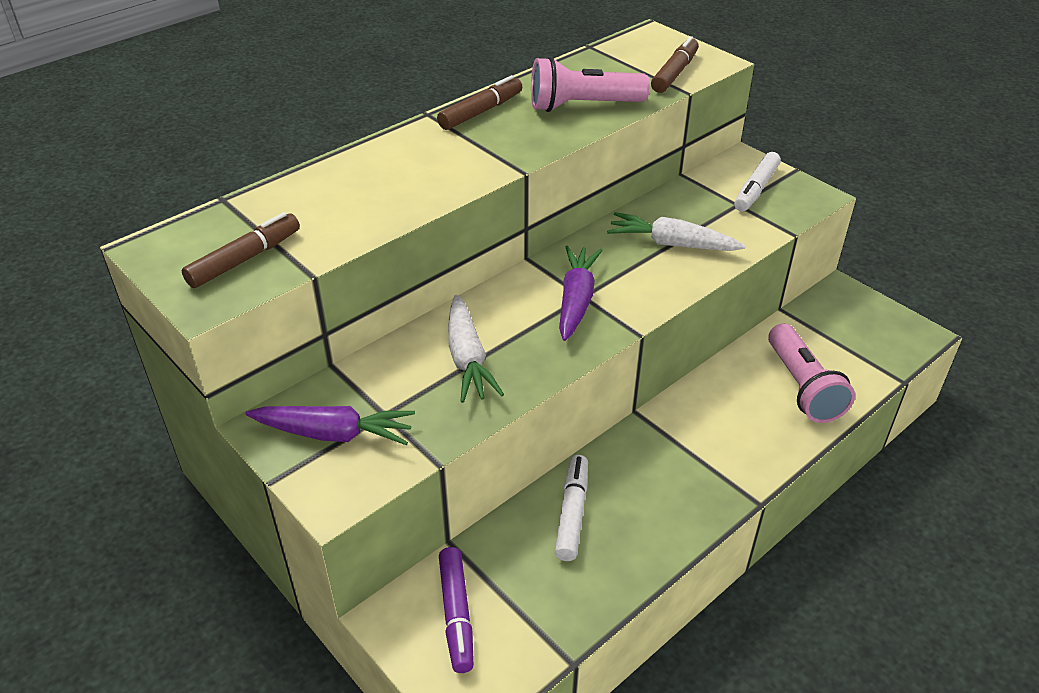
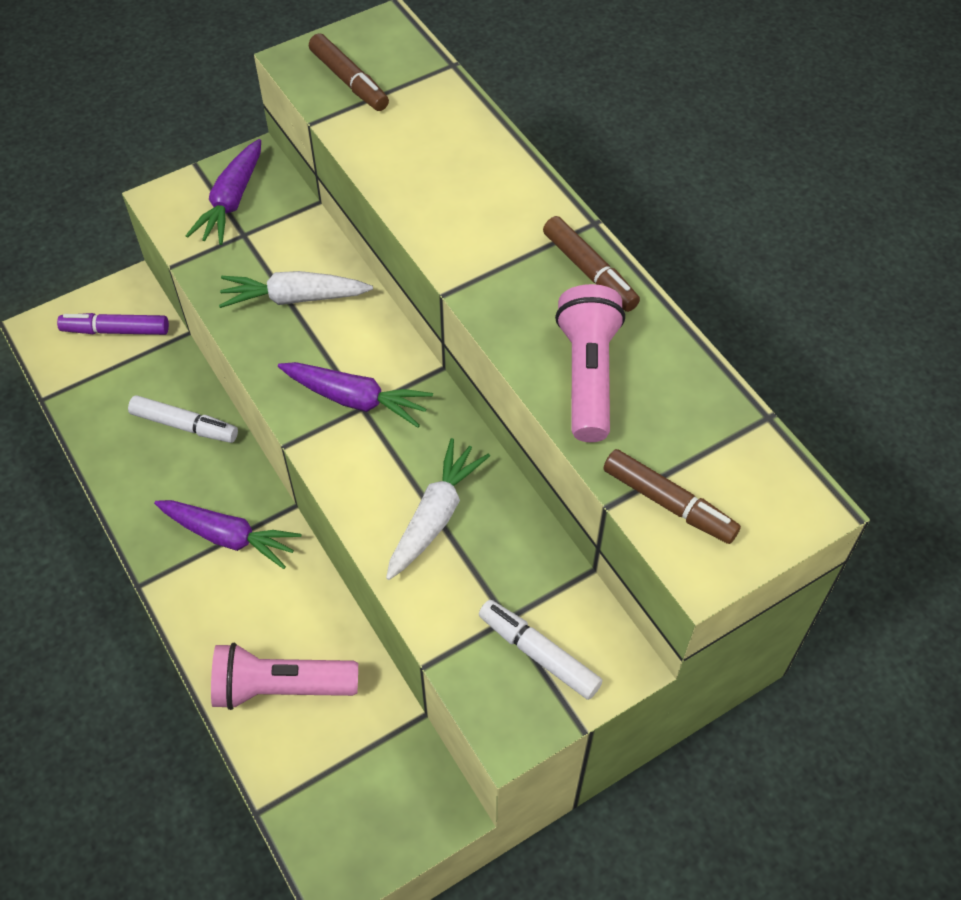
camera: 100 degrees right, 15 degrees up
(684, 449) = (228, 537): none -> purple carrot

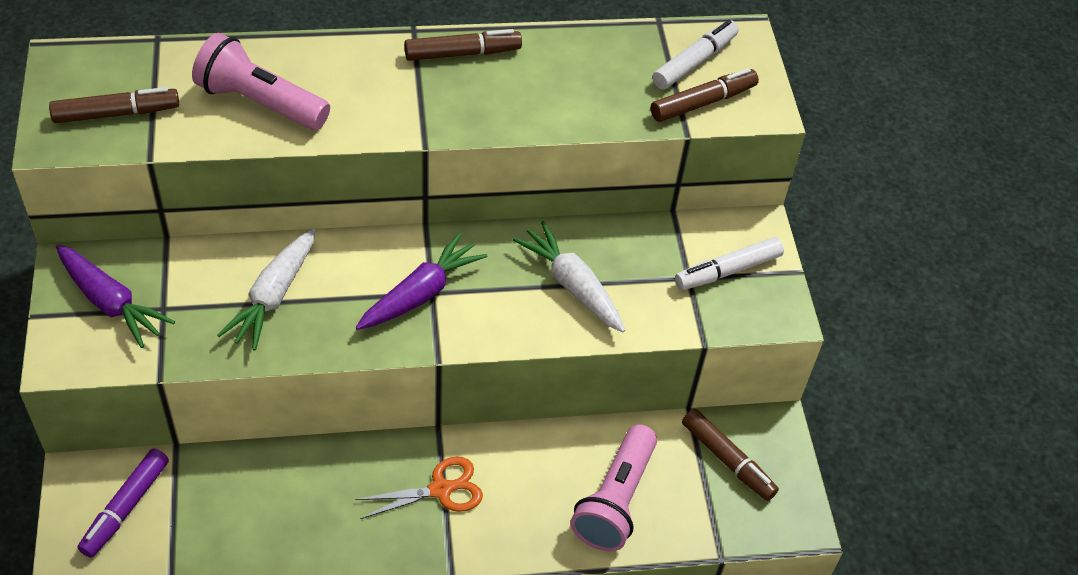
camera: 70 degrees left, 5 degrees down
(185, 425) = (291, 484): white marker -> white marker (694, 62)
(228, 537) = (441, 489): purple carrot -> orange scissors
(378, 776) = (727, 460): none -> brown marker
(588, 375) = (564, 96): pink flashlight -> pink flashlight (260, 102)

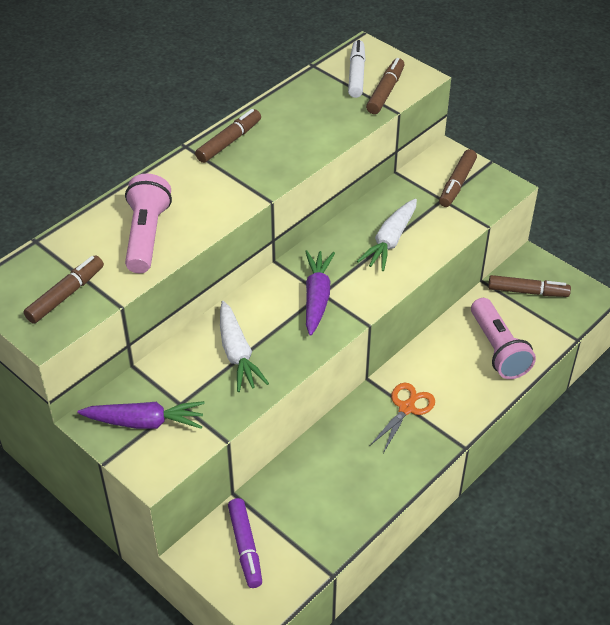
camera: 35 degrees left, 5 degrees down
(260, 102) = (146, 236): pink flashlight -> pink flashlight turned 105 degrees clockwise
(572, 285) = (390, 241): white carrot -> white carrot turned 75 degrees counterclockwise
(727, 271) = (457, 184): white marker -> brown marker

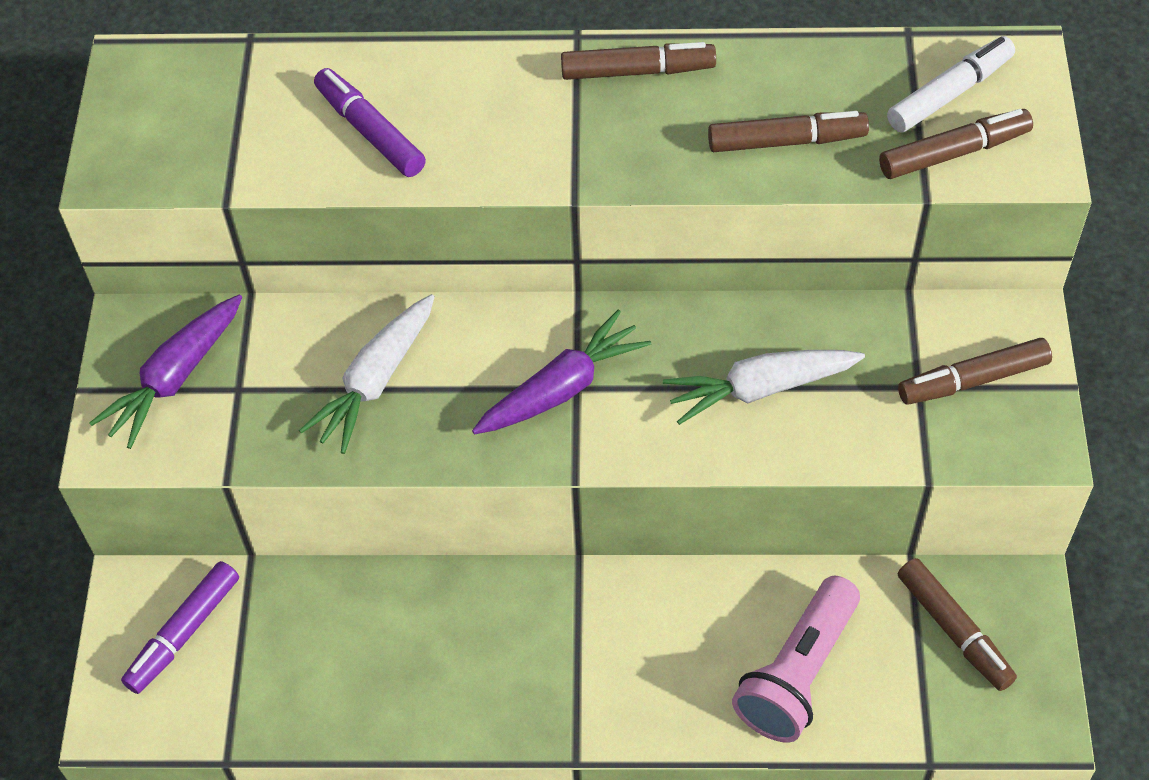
camera: 50 degrees right, 10 degrees up
(66, 295) = (191, 139): brown marker -> brown marker (786, 141)
(144, 422) = (175, 378): purple carrot -> purple carrot turned 75 degrees clockwise
(146, 236) = (370, 131): pink flashlight -> purple marker
(406, 408) = (574, 640): orange scissors -> none

